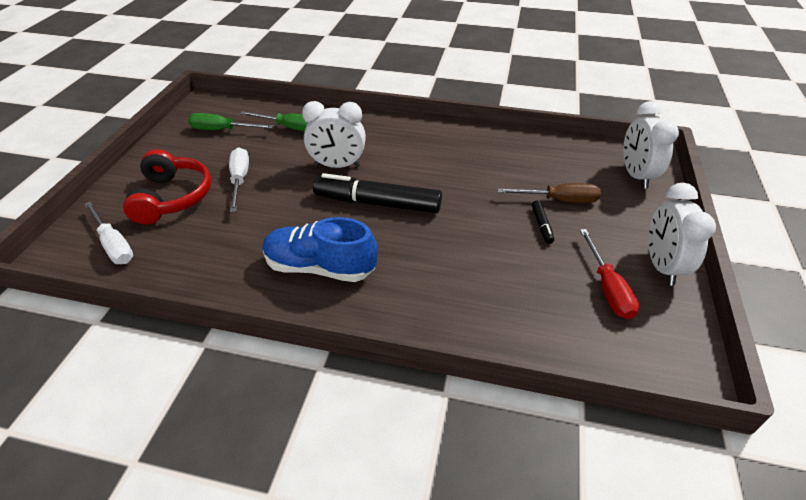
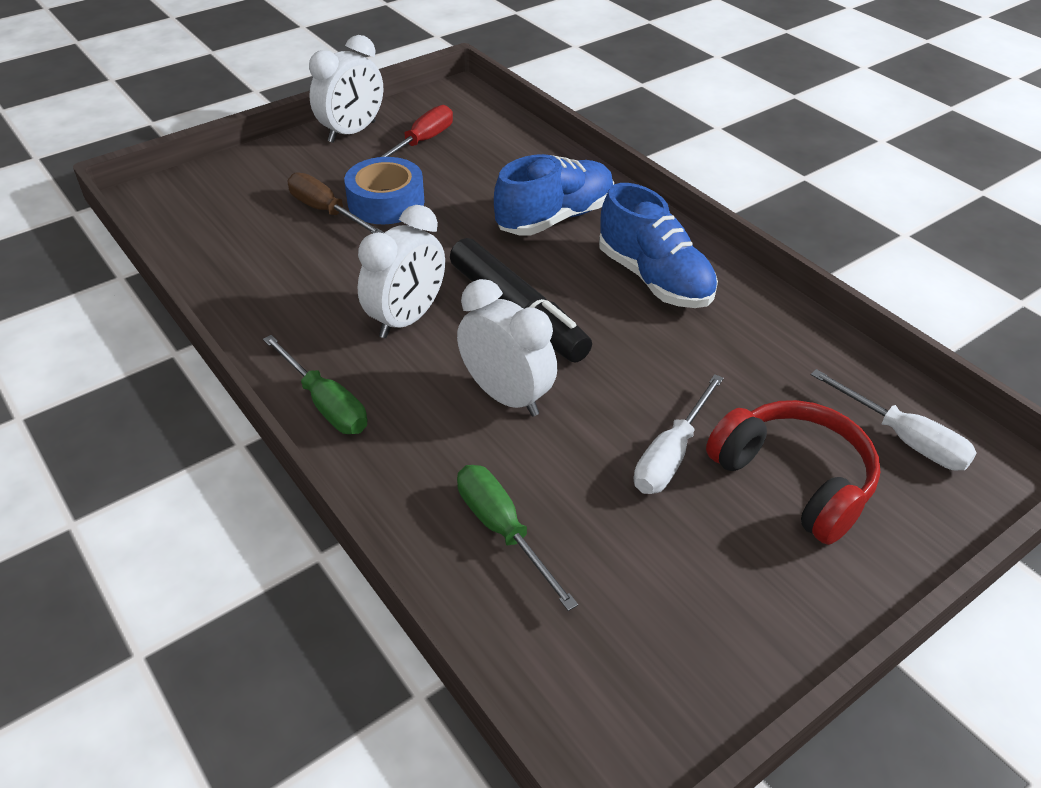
camera: 140 degrees left, 0 degrees up
(114, 245) = (904, 439): white screwdriver -> white screwdriver turned 135 degrees clockwise
(172, 197) = (794, 480): red headphones -> red headphones turned 105 degrees clockwise
(222, 130) = (631, 610): green screwdriver -> green screwdriver (325, 403)
(430, 277) = (555, 218): none -> blue shoe
(541, 225) = (386, 202): black marker -> blue tape
(635, 175) = (206, 190): white clock -> white clock (407, 319)

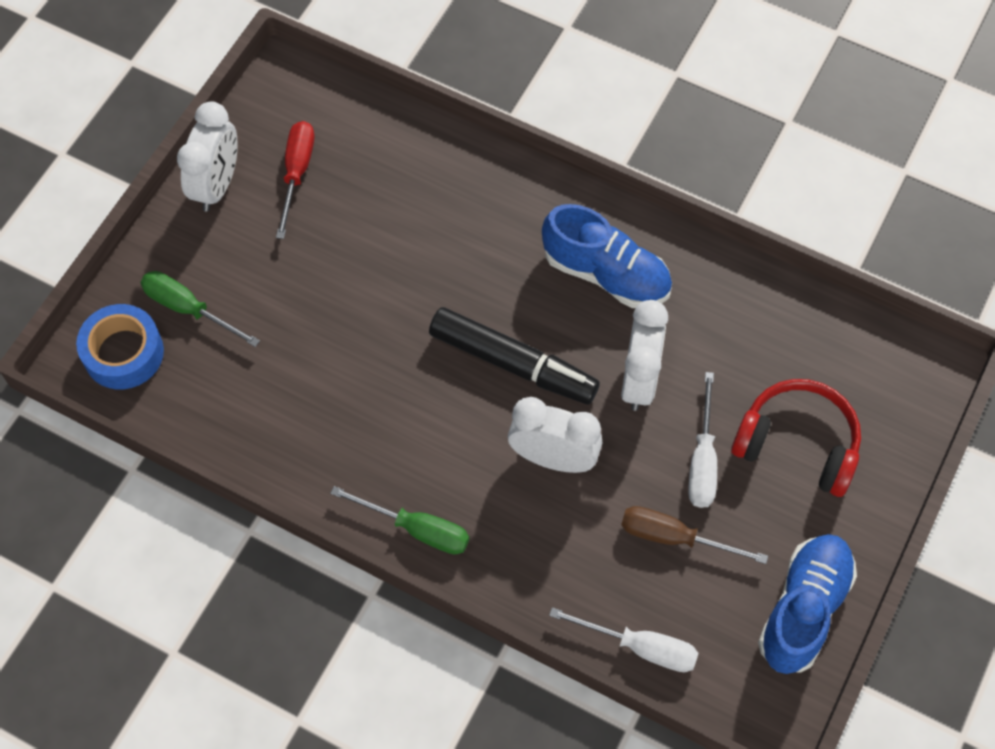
camera: 25 degrees left, 20 degrees up
(326, 211) = (268, 310): brown screwdriver -> brown screwdriver (674, 537)
(386, 202) = (316, 274): blue tape -> blue tape (123, 353)
(407, 319) = (426, 411): white clock -> white clock (639, 380)
(502, 530) = (617, 582): green screwdriver -> green screwdriver (188, 309)
(555, 218) = (483, 231): blue shoe -> blue shoe (803, 609)
(904, 439) = (860, 369): white screwdriver -> white screwdriver (640, 647)

